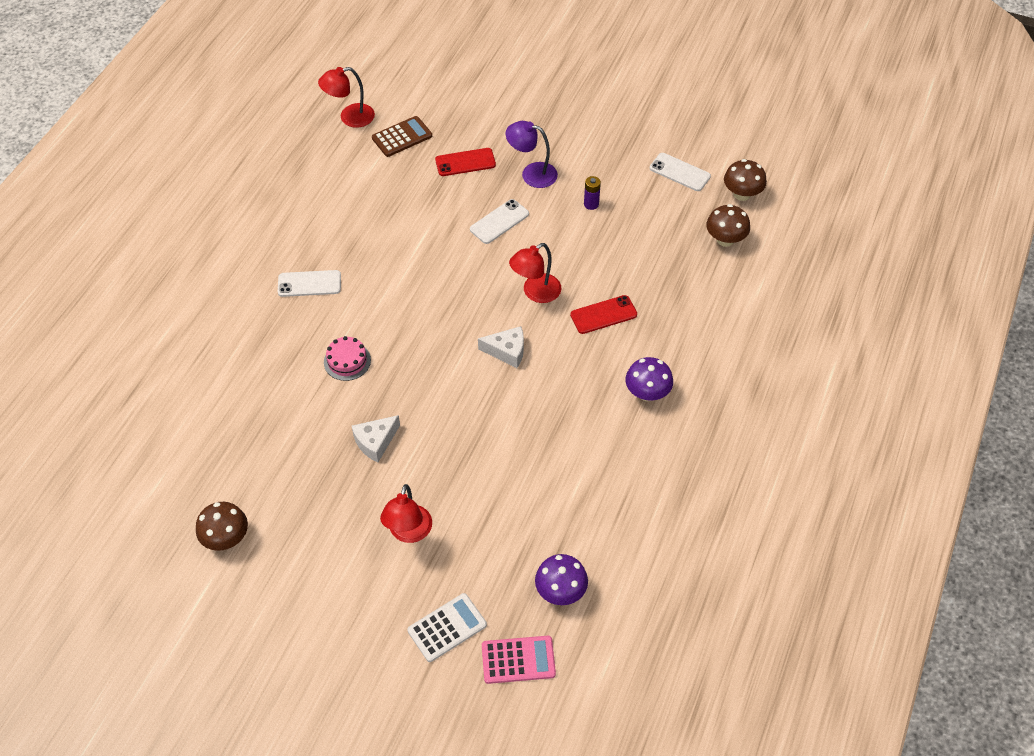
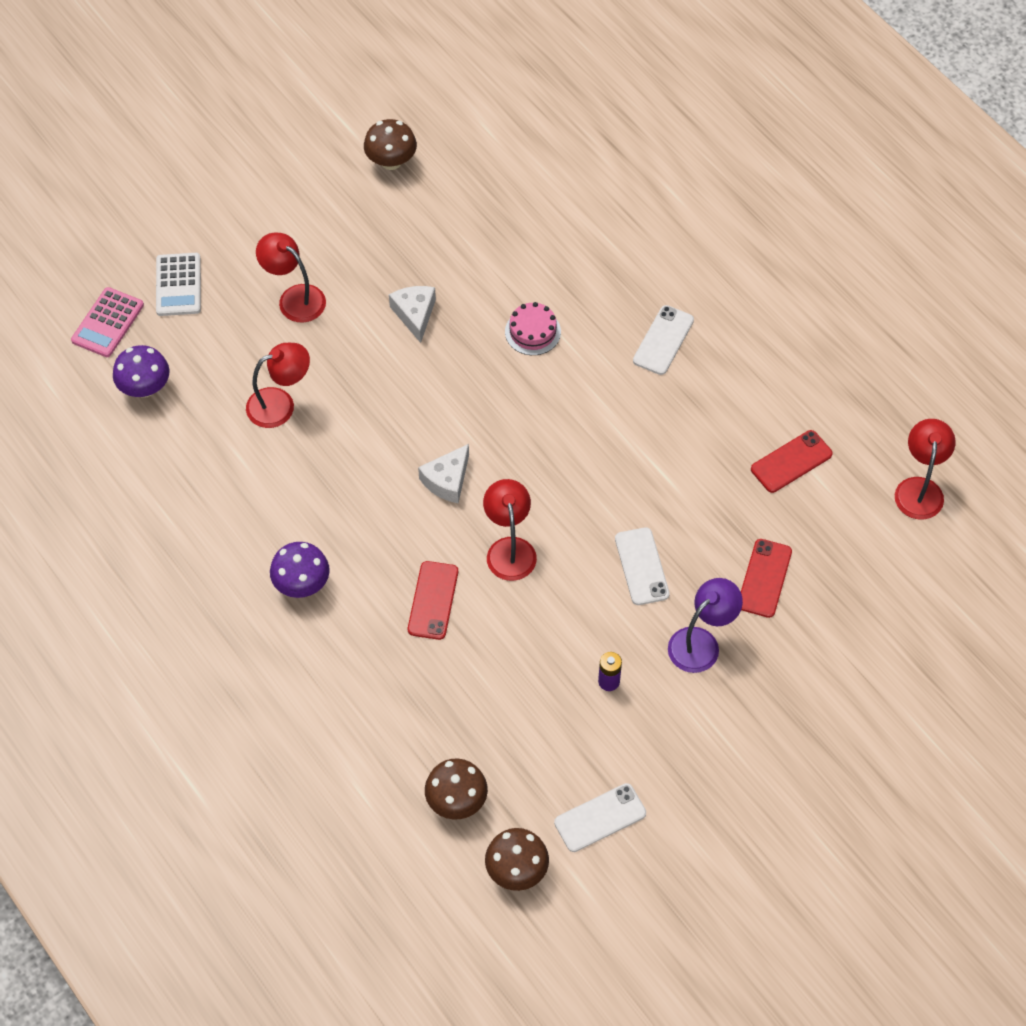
camera: 120 degrees right, 5 degrees up
(369, 181) = (791, 462): none -> red phone
(402, 137) = (851, 530): brown calculator -> none
(513, 487) = (280, 404): none -> red lamp

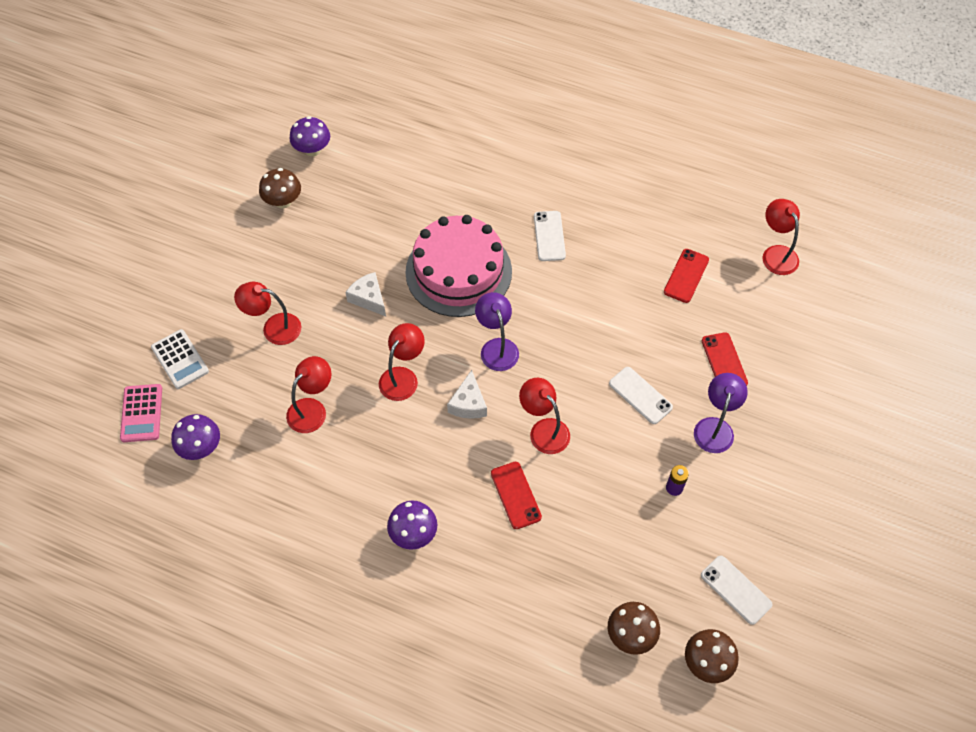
camera: 30 degrees left, 0 degrees up
(396, 417) = (403, 377): none -> red lamp
(461, 116) = (312, 150): none -> purple mushroom
(518, 435) = (497, 347): none -> purple lamp
(532, 332) = (458, 271): pink cake -> pink cake, size x2.43
(600, 818) = (736, 589): white phone -> white phone turned 75 degrees counterclockwise

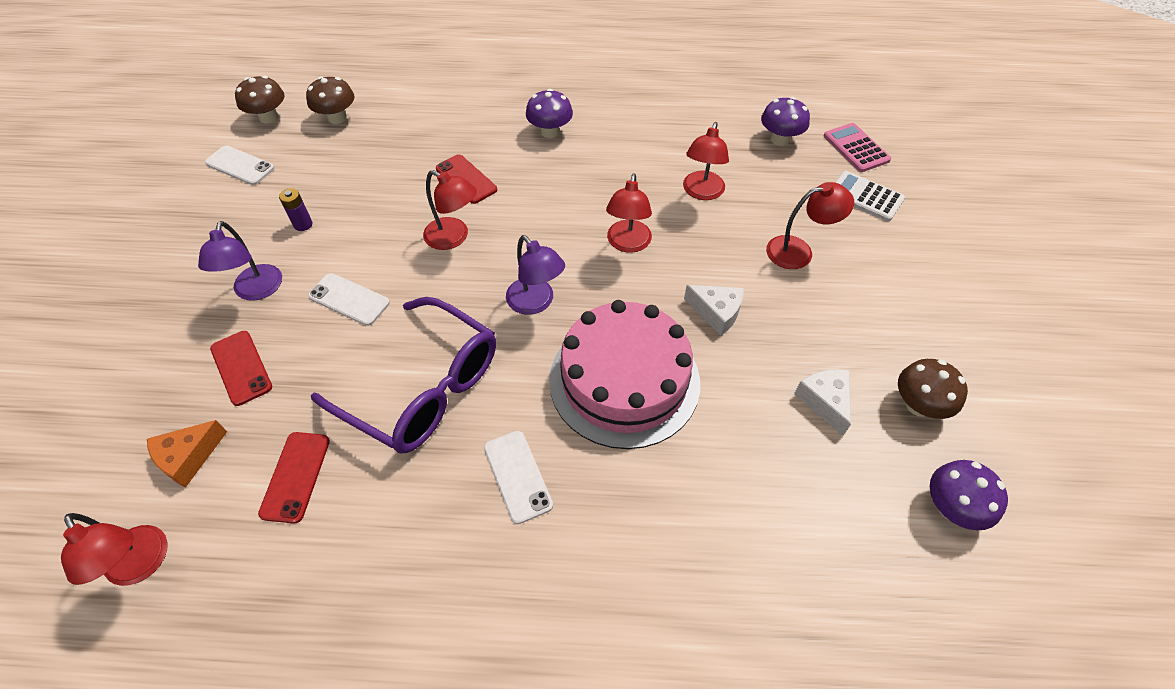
camera: 160 degrees right, 5 degrees down
(468, 403) = (544, 239): white cheese -> white cheese (825, 401)
(596, 307) = (423, 388): none -> purple glasses
(755, 308) = (188, 457): none -> orange cheese

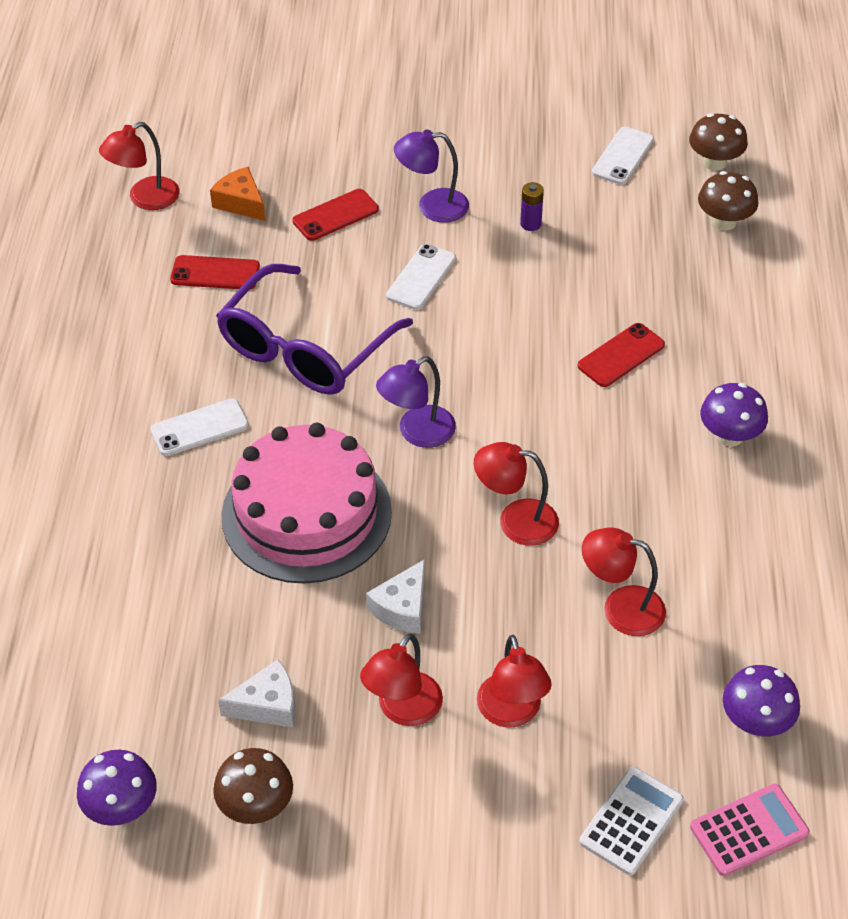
camera: 90 degrees right, 5 degrees down
(454, 237) = (517, 353): red lamp -> red lamp (403, 710)

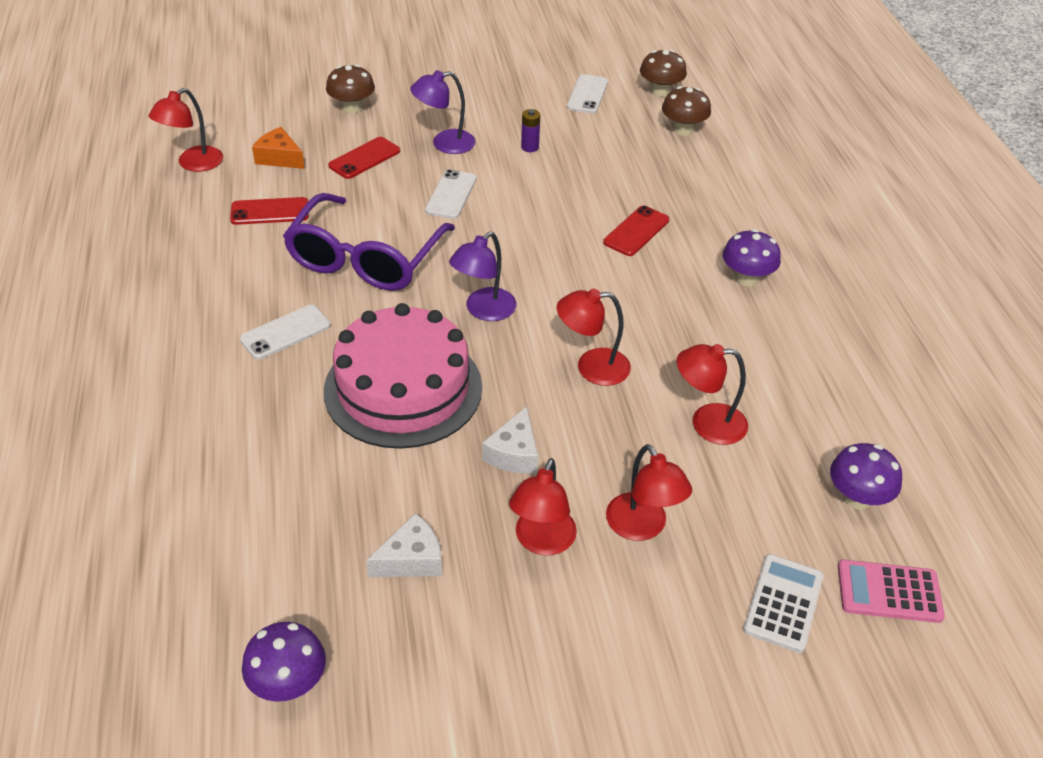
camera: 15 degrees left, 5 degrees down
(256, 806) = (425, 655): brown mushroom -> brown mushroom (352, 108)
(749, 830) = (889, 592): pink calculator -> pink calculator turned 135 degrees counterclockwise

